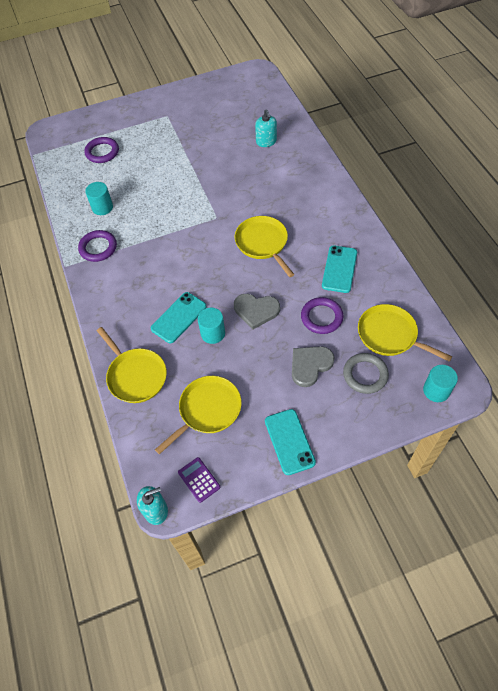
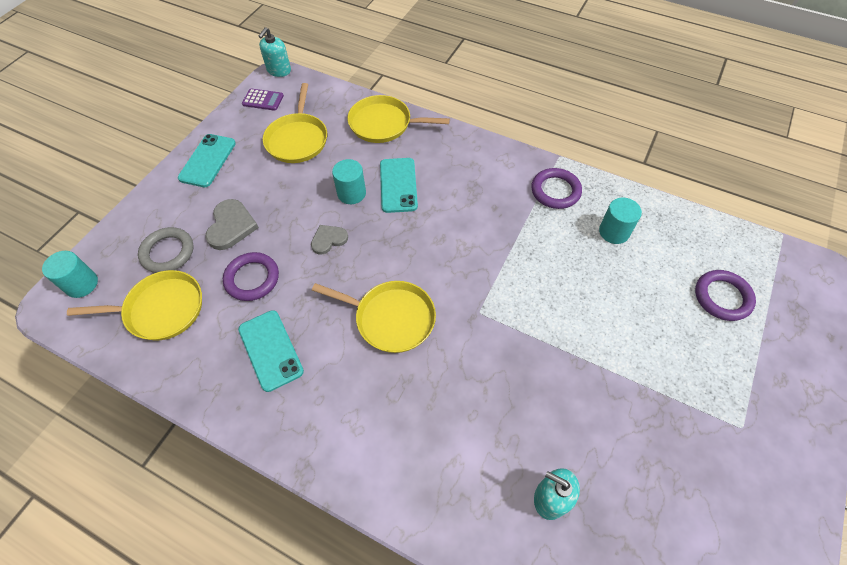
camera: 135 degrees right, 0 degrees up
(256, 311) = (328, 240): grey heart -> grey heart, size x0.65
(289, 441) = (208, 160): turquoise phone -> turquoise phone turned 75 degrees clockwise

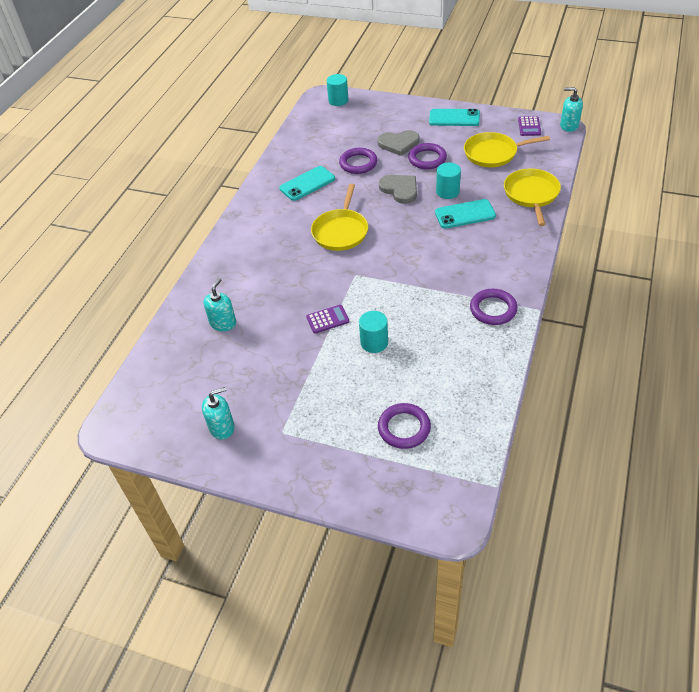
camera: 85 degrees right, 10 degrees down
(161, 309) = (327, 134): yellow pan -> none
(168, 252) = (369, 124): grey ring -> none
(278, 201) = (427, 159): none -> purple ring
(328, 240) = (400, 189): grey heart -> grey heart, size x1.54
(555, 354) = (327, 319): none -> purple calculator
(614, 232) = (457, 351): turquoise cylinder -> turquoise cylinder (374, 342)
(743, 507) = (222, 427): none -> turquoise soap dispenser

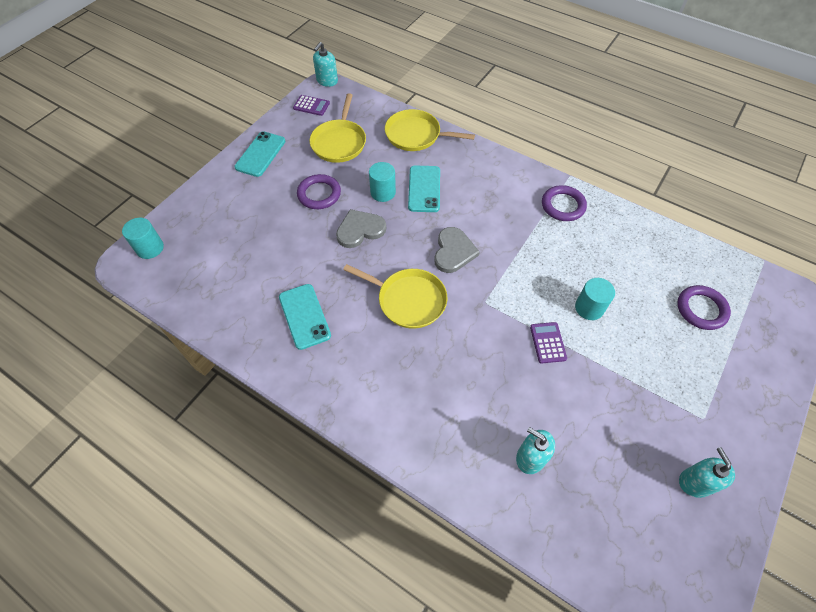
camera: 80 degrees left, 10 degrees up
(358, 163) = (292, 256): purple ring -> none
(398, 144) = (277, 211): grey heart -> grey heart (453, 252)

